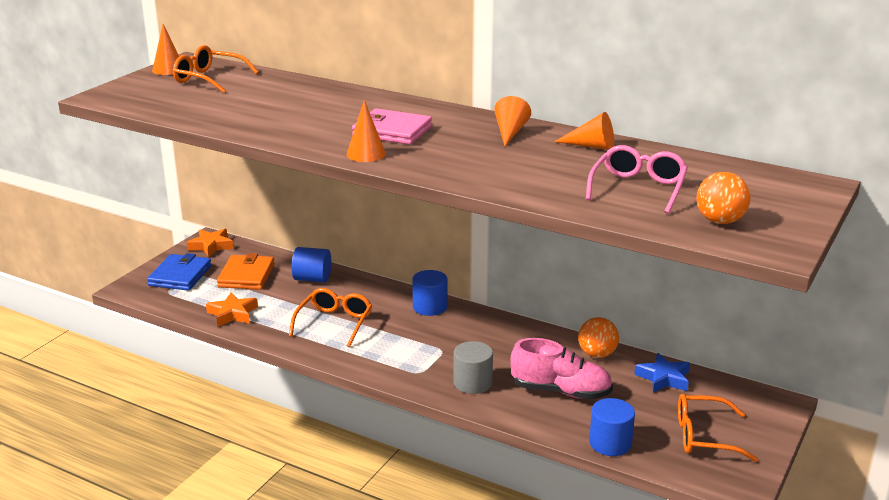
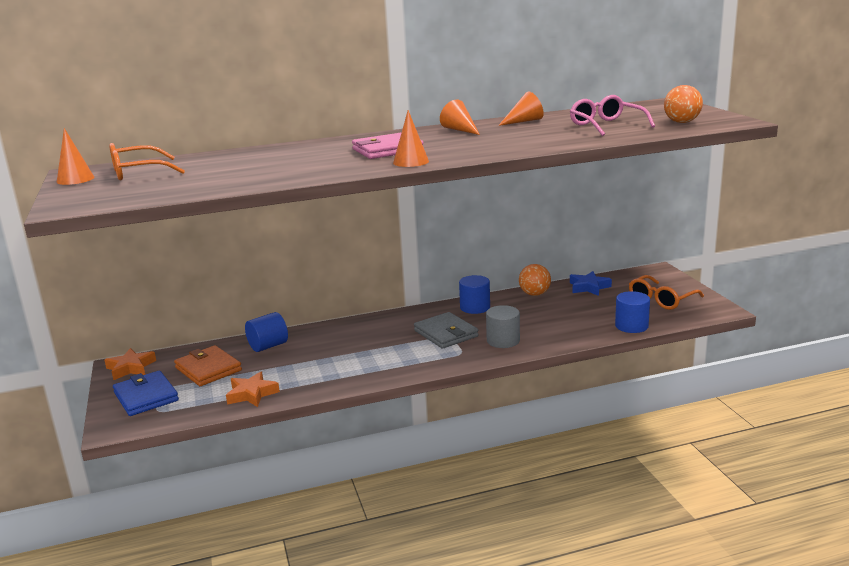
camera: 45 degrees left, 5 degrees down
(334, 323) = (344, 359): orange glasses -> none
(430, 307) = (388, 320): blue cylinder -> blue cylinder (475, 307)
(445, 347) = (446, 333): none -> grey wallet
(561, 391) = (556, 319): pink shoe -> none

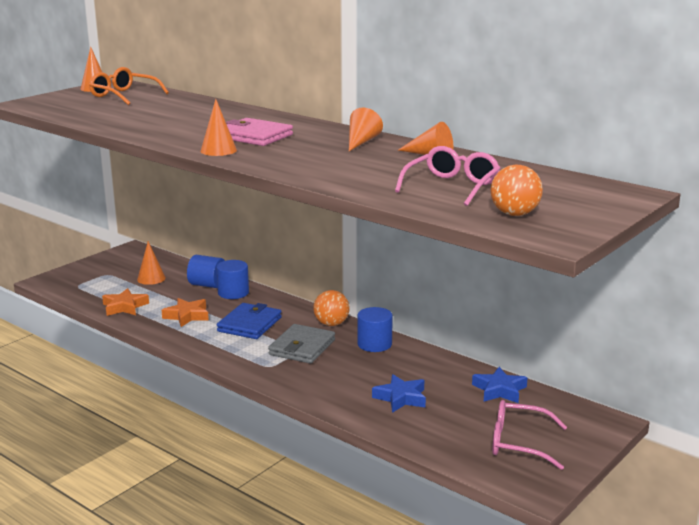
camera: 55 degrees right, 0 degrees up
(131, 368) = (132, 254): orange star -> orange star (187, 316)
(146, 396) = (94, 274): blue wallet -> blue wallet (249, 324)
(208, 369) = (151, 278): orange wallet -> orange cone
(503, 341) = (314, 378): grey cylinder -> none
(534, 294) = (443, 365): orange ball -> orange ball (331, 324)
(566, 318) = (401, 398): none -> blue star
(631, 326) = (422, 440): blue cylinder -> blue cylinder (233, 293)
(661, 300) = (518, 443): orange glasses -> pink glasses

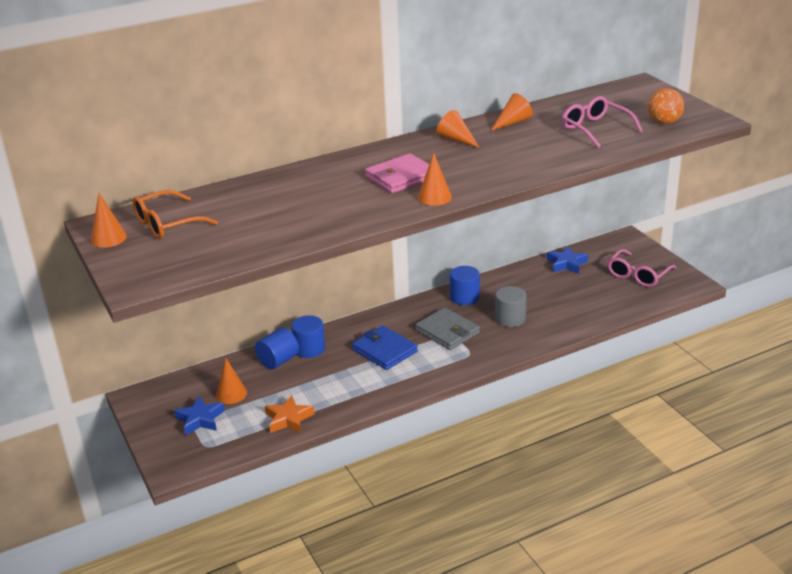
camera: 65 degrees left, 10 degrees up
(187, 316) = (340, 383): orange star -> none
(331, 324) = (414, 309): orange ball -> none
(351, 376) = (510, 319): none -> grey cylinder
(401, 398) = (556, 305): blue star -> blue star (200, 419)

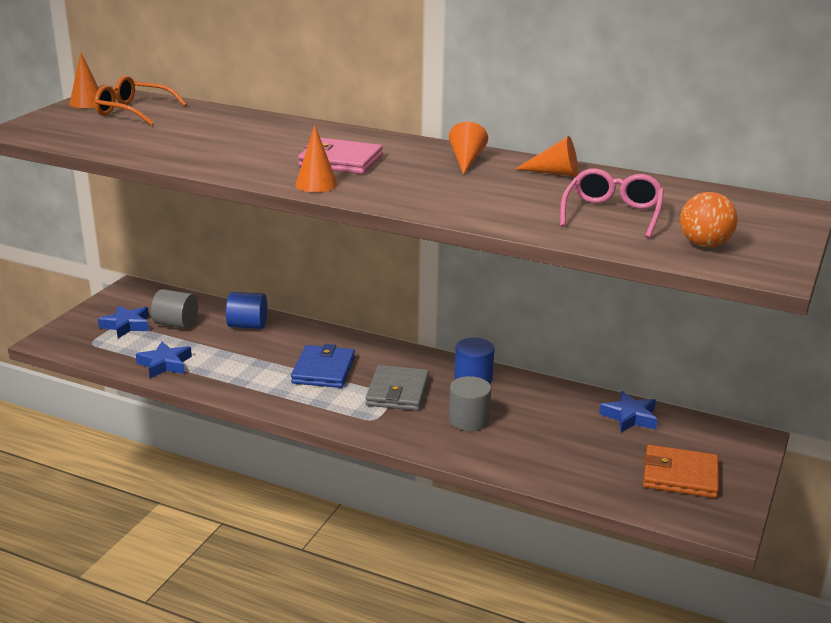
camera: 50 degrees right, 5 degrees down
(231, 394) = (176, 324): orange cone -> grey cylinder
(288, 419) = (165, 364): orange star -> blue star
(309, 349) = (283, 332): blue cylinder -> none
(638, 275) = (680, 475): pink glasses -> orange wallet

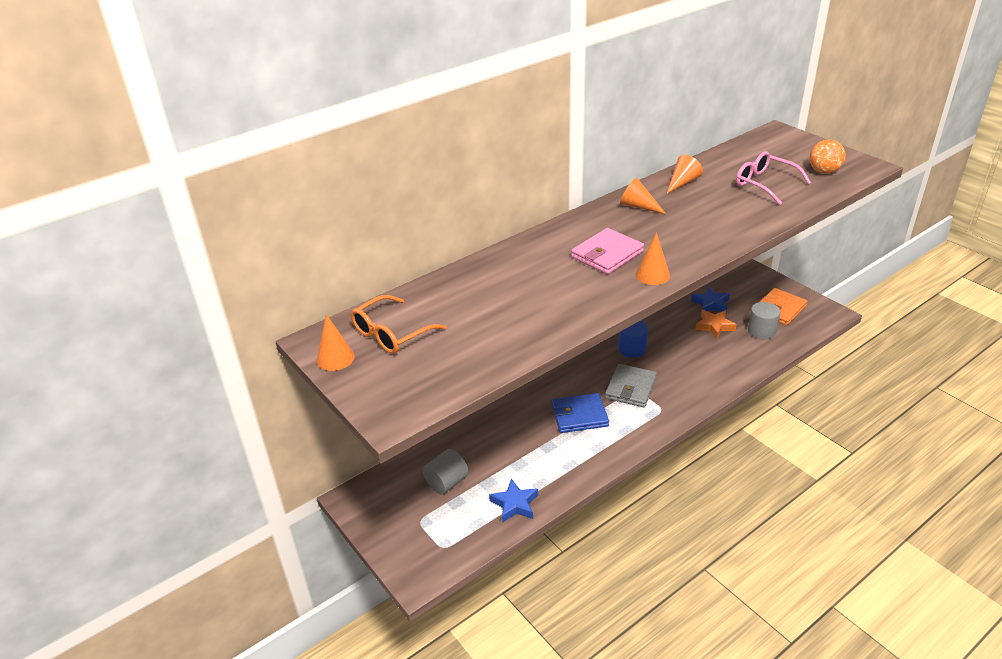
camera: 60 degrees left, 10 degrees up
(126, 325) = (426, 516): blue star -> none
(247, 325) = (480, 439): blue cylinder -> none
(323, 370) = (579, 415): blue wallet -> blue wallet turned 45 degrees counterclockwise
(397, 392) = (630, 388): grey wallet -> grey wallet turned 75 degrees clockwise
(469, 420) = (683, 367): grey cylinder -> grey cylinder (761, 331)
(581, 428) = (714, 326): none -> orange star

